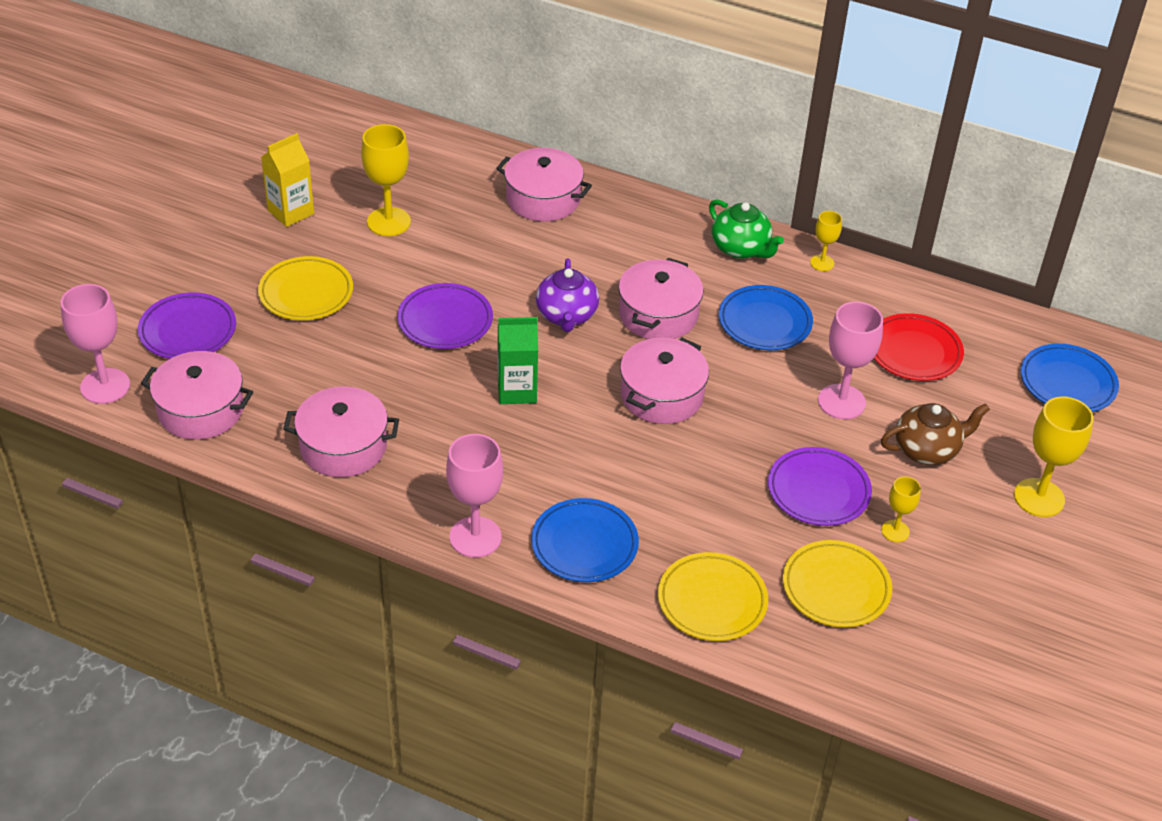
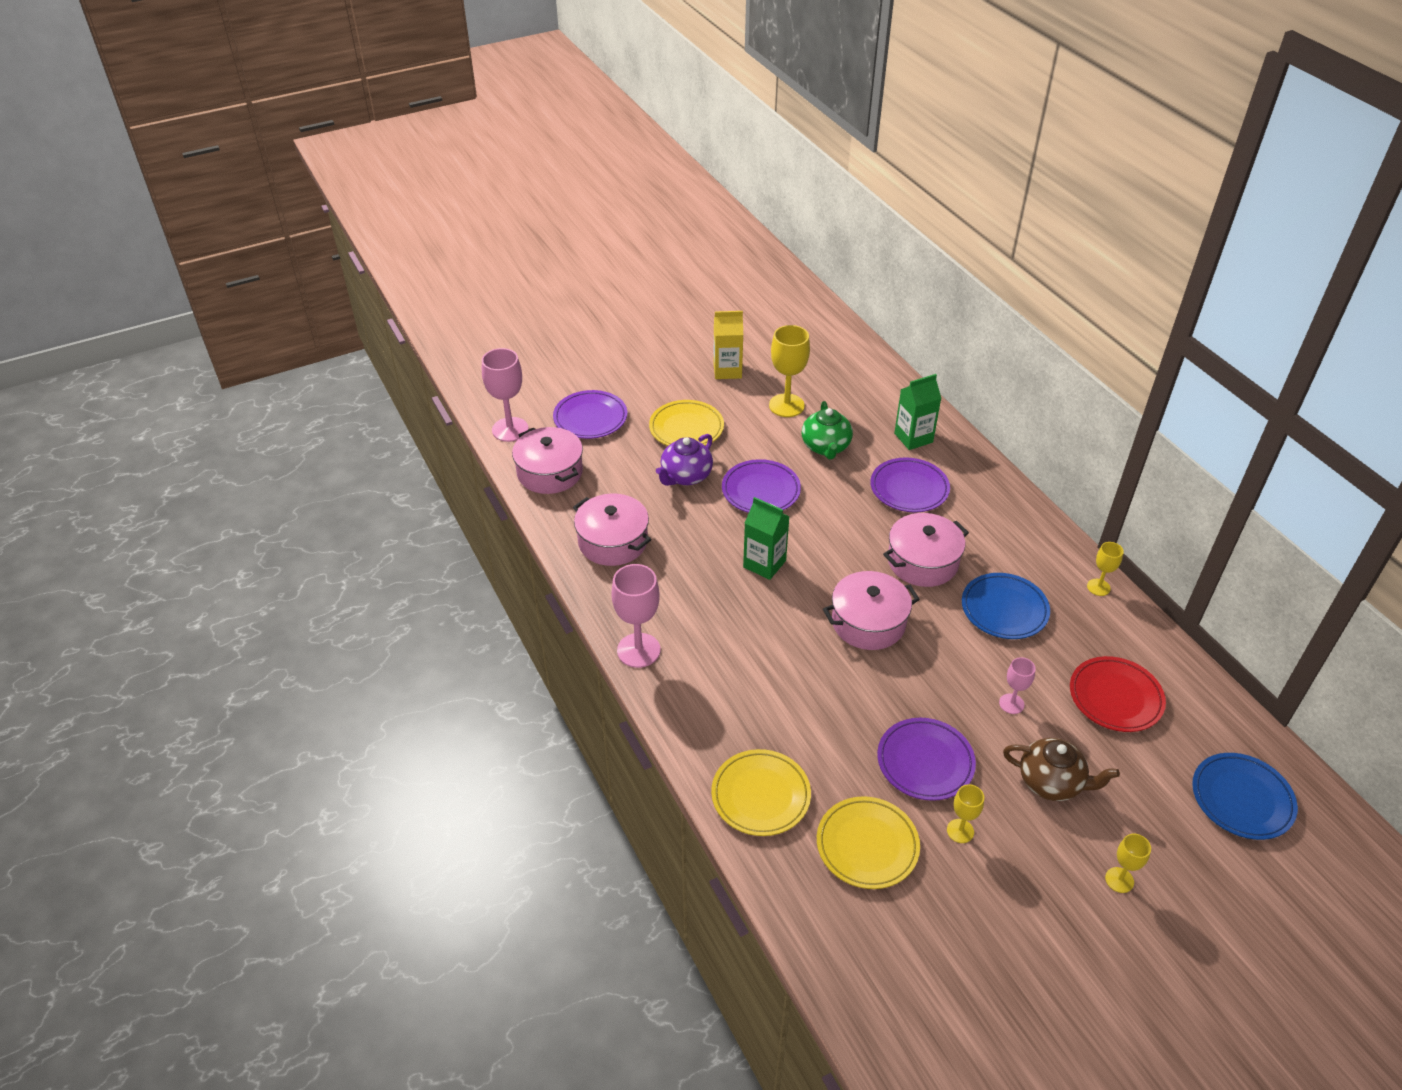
camera: 40 degrees right, 0 degrees up
(543, 199) = (913, 438): pink pot -> green carton
(566, 316) = (851, 529): purple teapot -> purple teapot (685, 476)
(584, 251) = (909, 489): none -> purple plate
(584, 544) = (707, 699): blue plate -> none
(741, 249) = (1038, 544): green teapot -> green teapot (825, 447)
(841, 402) = (1011, 704): pink goblet -> pink goblet, size x0.55
(1039, 498) = (1119, 880): yellow goblet -> yellow goblet, size x0.55

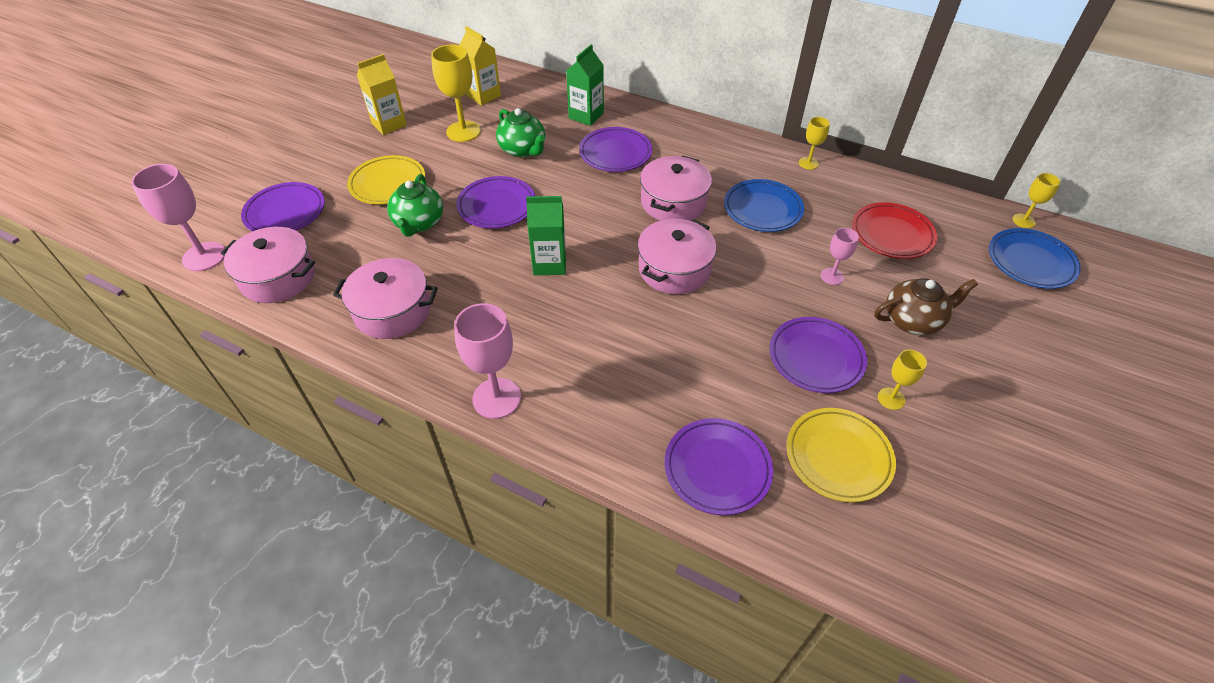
camera: 35 degrees left, 5 degrees up
(685, 476) = (419, 223): purple teapot -> green teapot
(760, 795) = (717, 468): yellow plate -> purple plate
(832, 376) = (483, 96): none -> yellow carton
(1119, 880) = (1023, 367): yellow goblet -> yellow goblet (1023, 221)

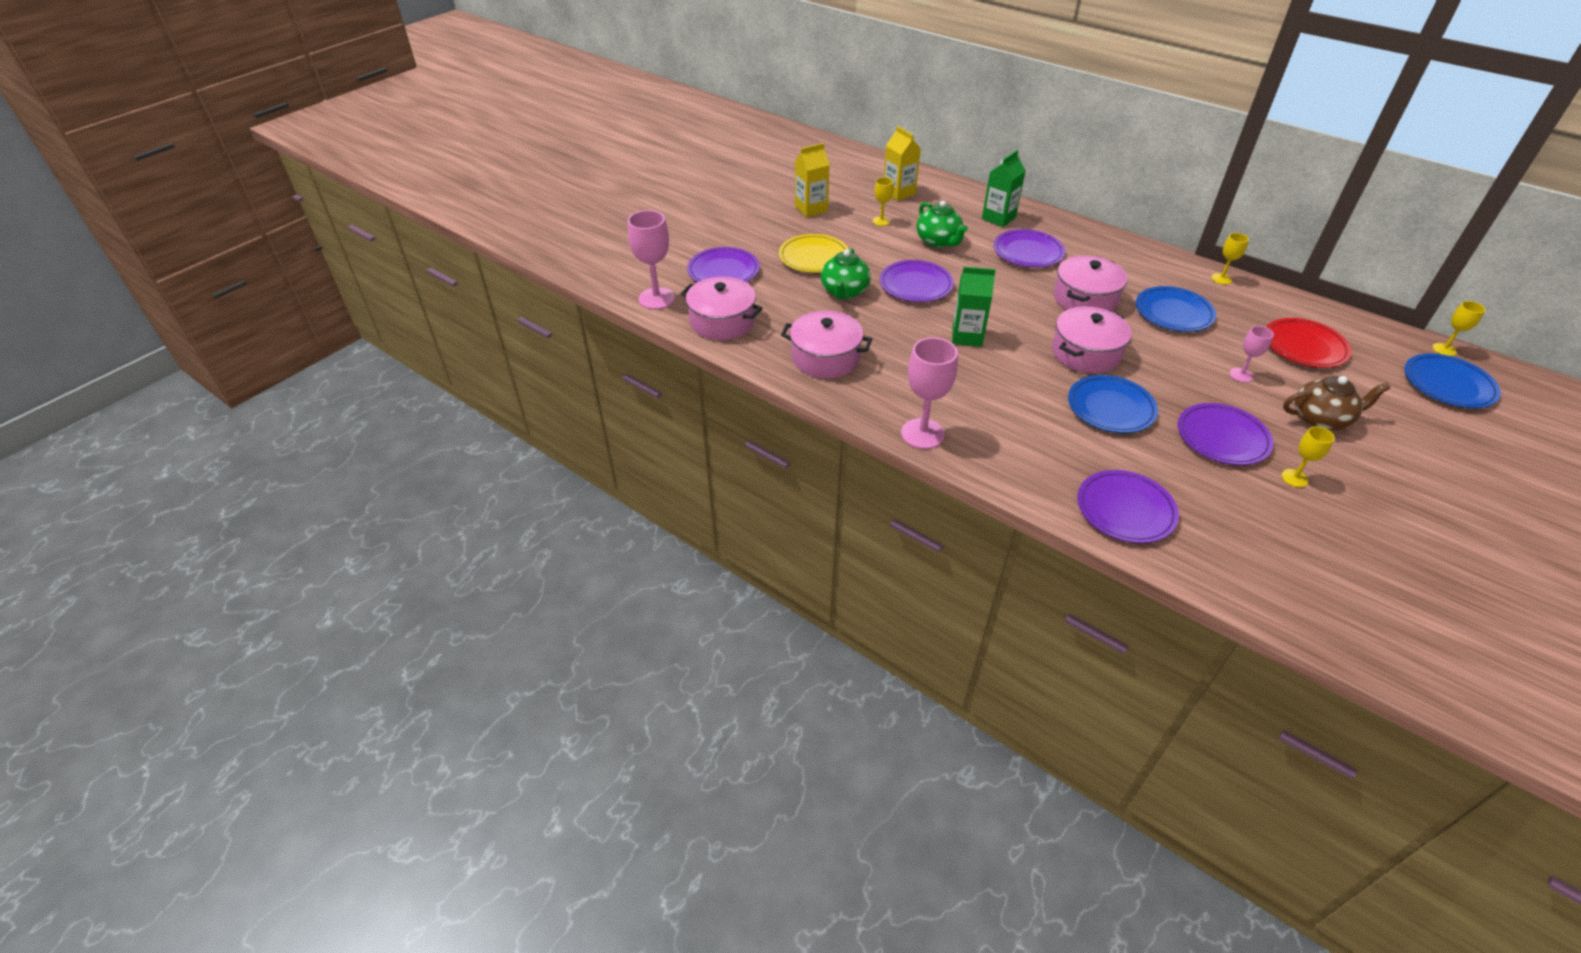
camera: 10 degrees right, 5 degrees down
(463, 131) = (881, 221): yellow goblet -> yellow goblet, size x0.55
(700, 335) = (1110, 408): none -> blue plate
(838, 457) = (1240, 516): yellow plate -> none

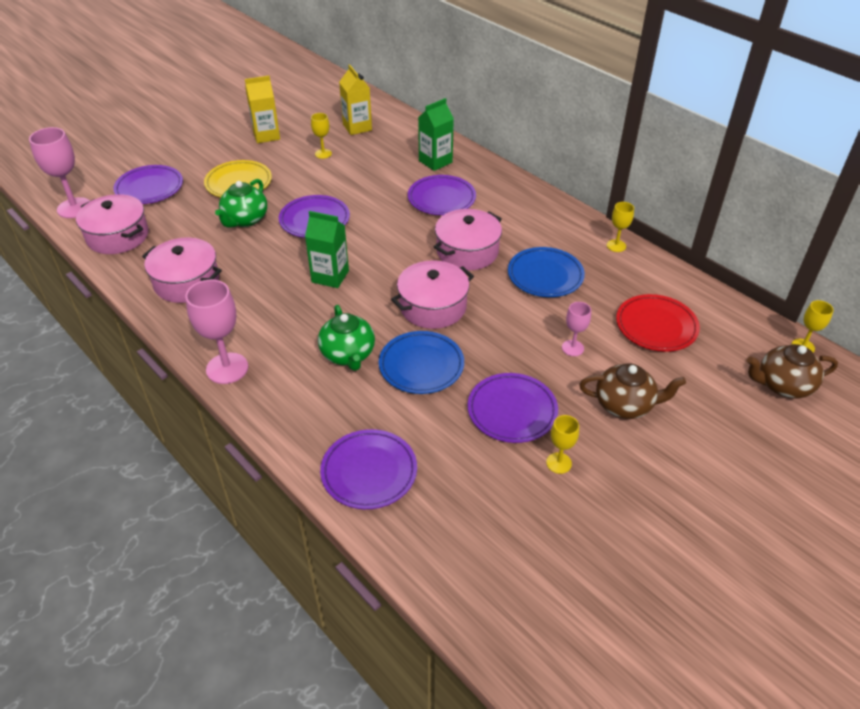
camera: 10 degrees right, 0 degrees up
(938, 241) = (363, 179): green teapot -> green teapot (348, 355)
(1447, 385) = (782, 385): blue plate -> brown teapot

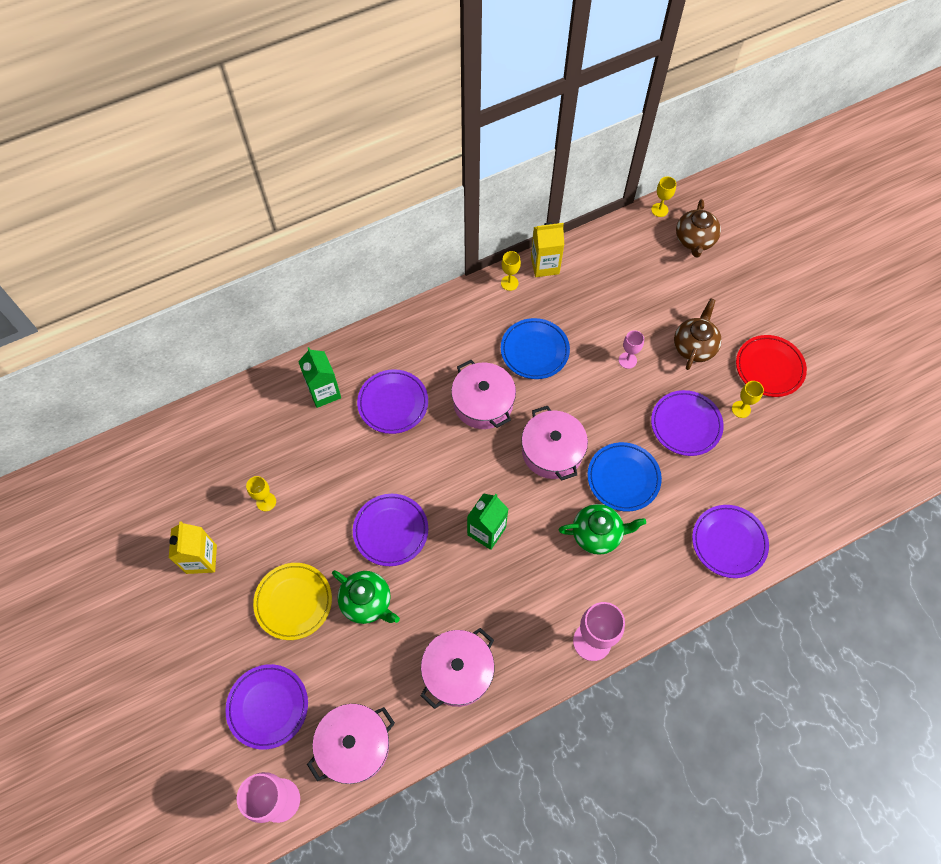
camera: 75 degrees left, 20 degrees up
(357, 127) = (223, 455): yellow carton -> yellow carton (545, 265)
(656, 326) = (616, 293): red plate -> red plate (769, 368)

